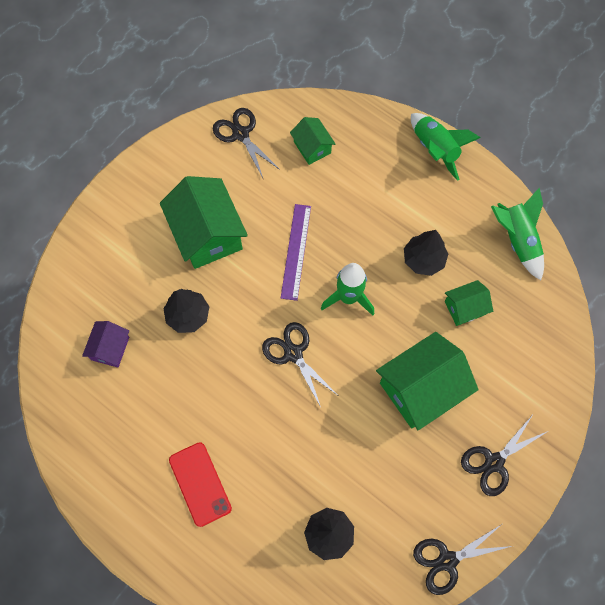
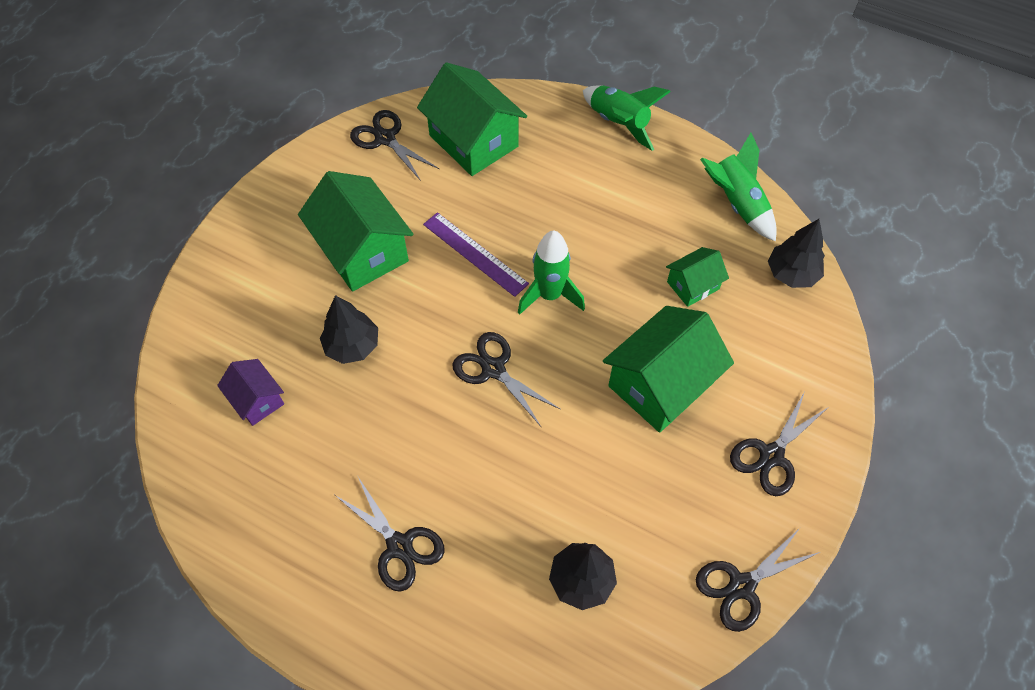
camera: 10 degrees left, 10 degrees down
(110, 348) = (257, 400): purple house -> purple house turned 45 degrees counterclockwise
(200, 484) = (399, 546): red phone -> black scissors
(295, 251) = (474, 254): purple ruler -> purple ruler turned 45 degrees counterclockwise
(312, 147) = (473, 141): green house -> green house, size x1.90
(423, 259) = (631, 240): black tree -> black tree (791, 274)

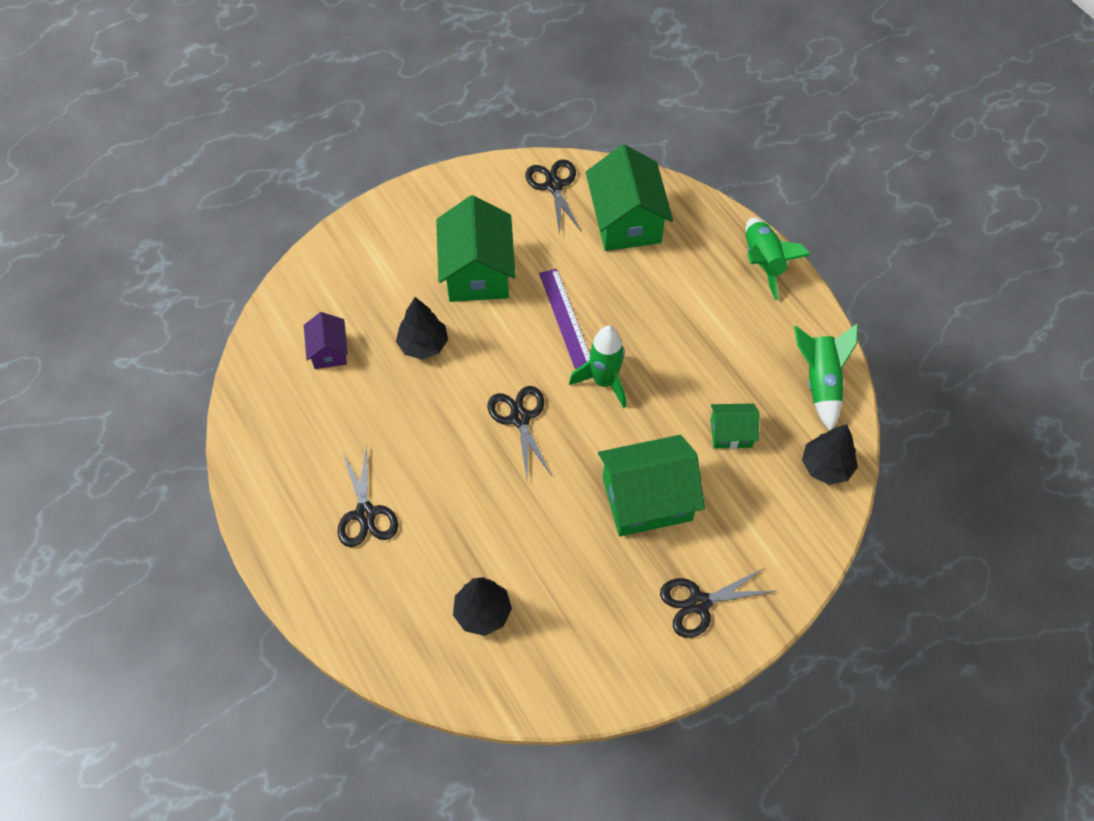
camera: 30 degrees right, 0 degrees up
(741, 586) = (603, 686): black scissors -> none

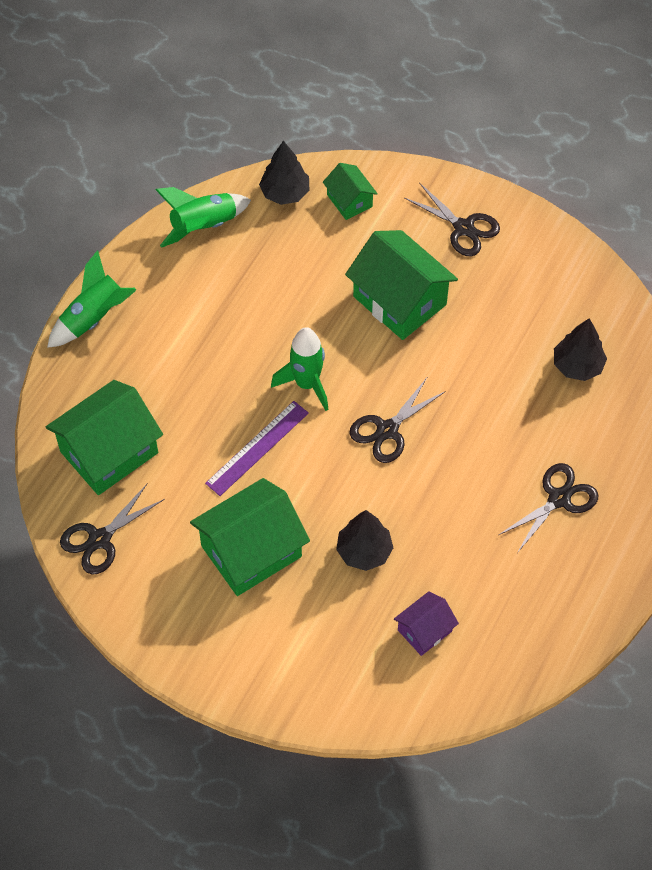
camera: 120 degrees left, 0 degrees up
(731, 433) = (297, 269): green house -> green house (349, 201)

